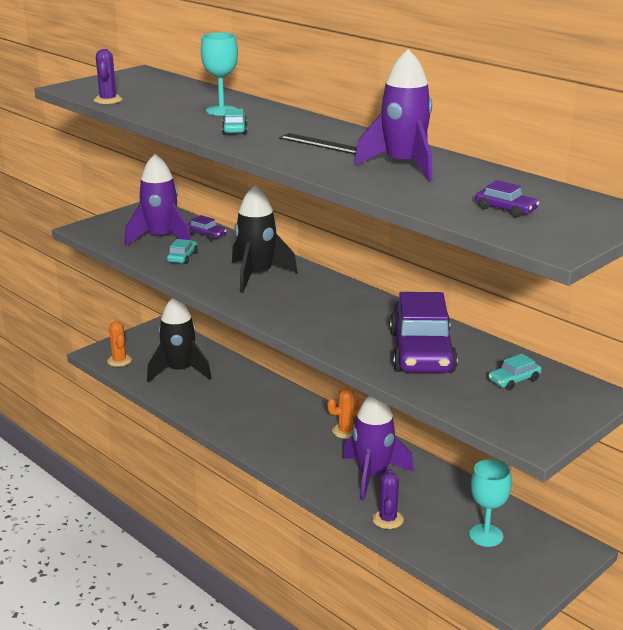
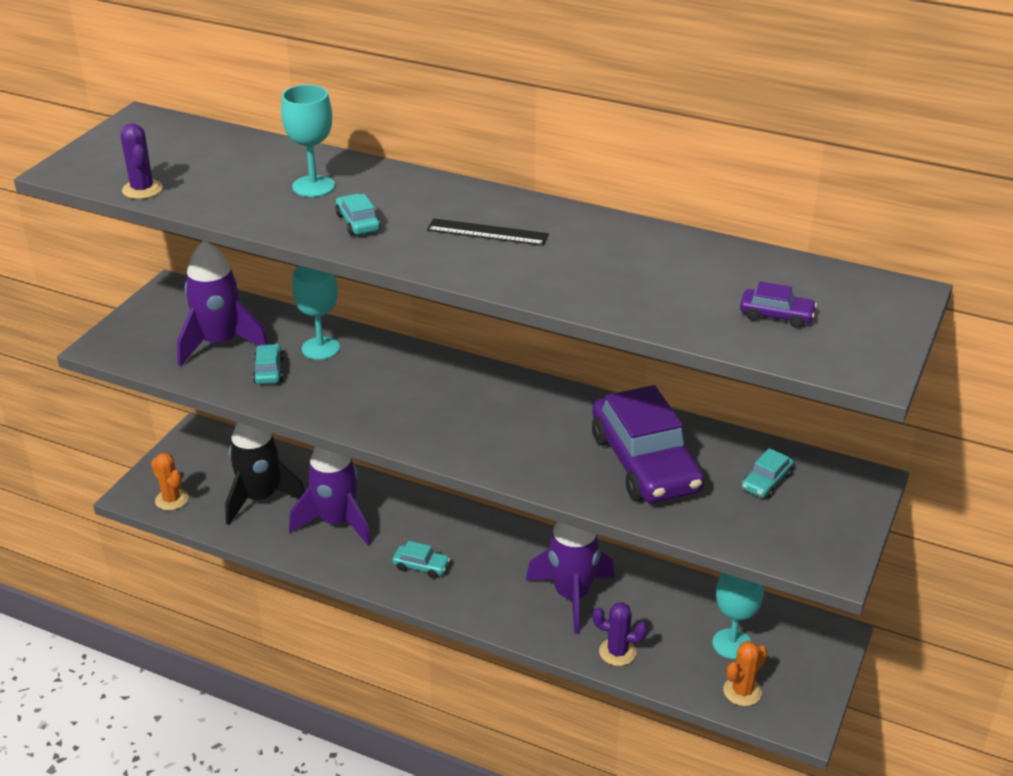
camera: 20 degrees left, 10 degrees up
(206, 235) = (276, 325): purple car -> none
(227, 251) = (320, 348): none -> turquoise goblet
(257, 275) = (383, 382): black rocket -> none
(268, 433) = (421, 566): none -> turquoise car
(345, 431) = (510, 539): orange cactus -> orange cactus (742, 691)
(387, 519) = (617, 652): purple cactus -> purple cactus turned 60 degrees counterclockwise
(403, 165) = (611, 257): purple rocket -> purple rocket (336, 522)

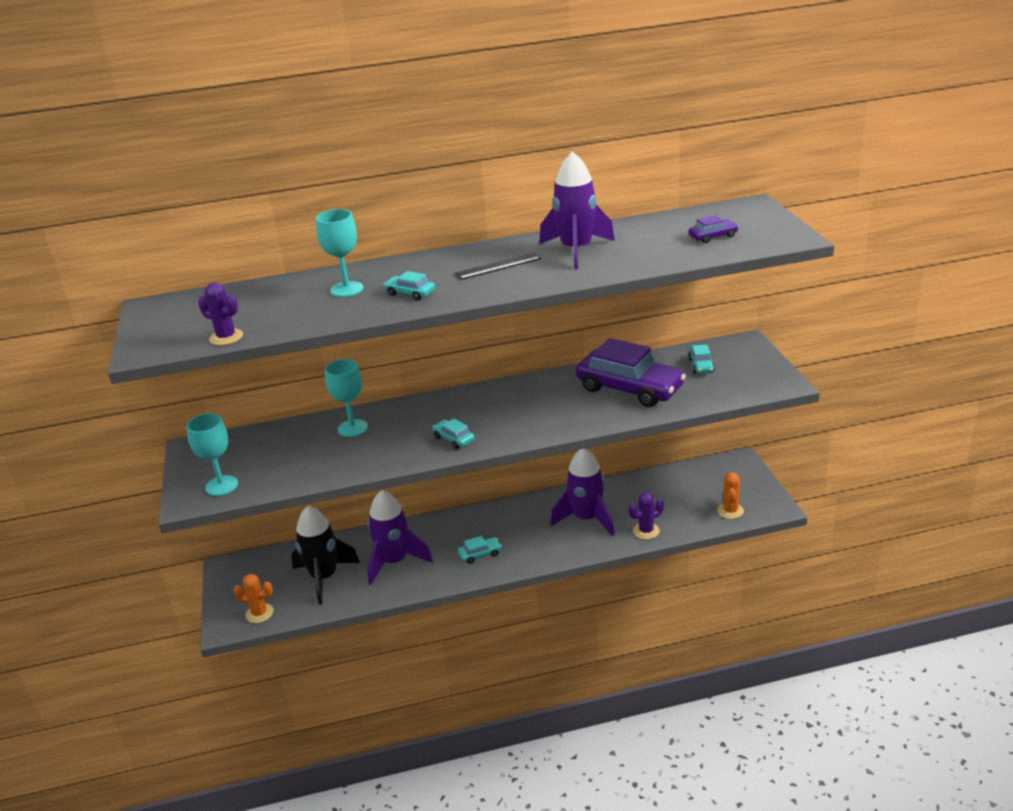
camera: 35 degrees left, 5 degrees down
(220, 343) = (276, 458): purple rocket -> purple rocket (576, 250)
(269, 371) = (335, 455): turquoise car -> turquoise car (454, 439)
(732, 644) = (697, 493): turquoise goblet -> turquoise goblet (221, 486)

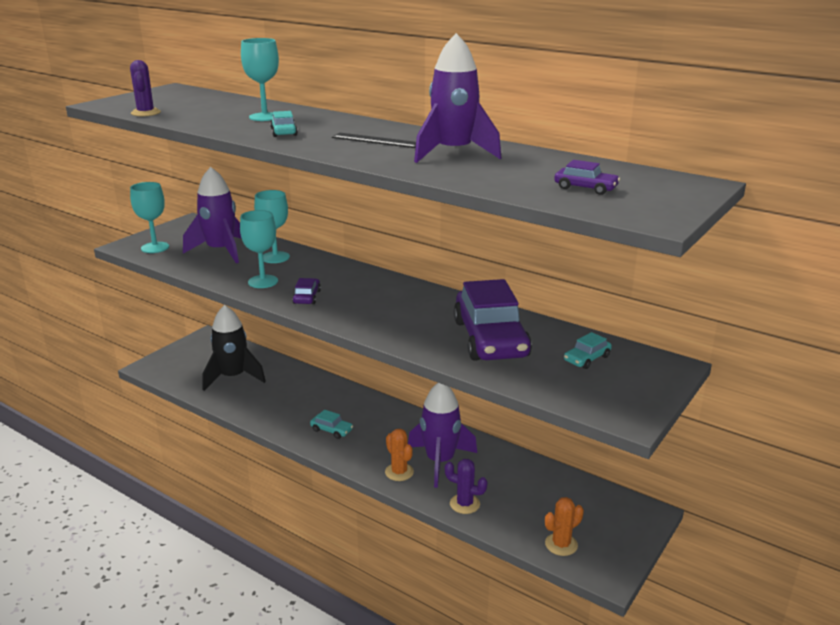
camera: 45 degrees right, 5 degrees down
(259, 613) = (172, 372): orange cactus -> orange cactus (399, 472)
(392, 450) = (263, 281): none -> turquoise goblet
(394, 561) = (281, 396): purple rocket -> purple rocket (220, 251)
(454, 439) = (307, 297): turquoise car -> purple car

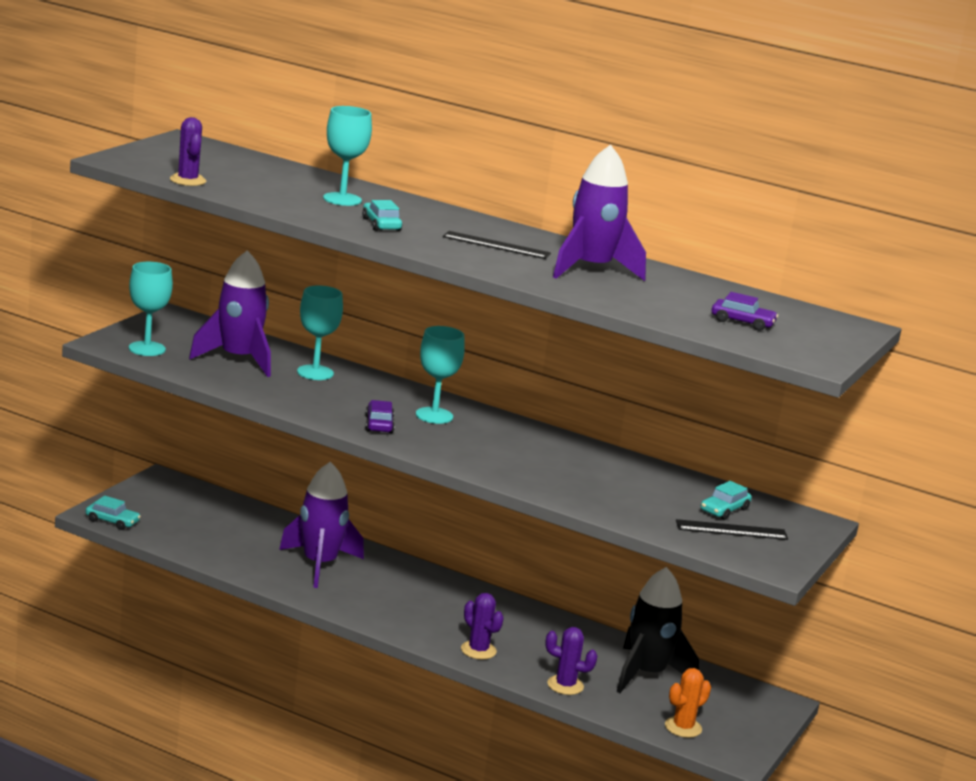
camera: 10 degrees left, 5 degrees down
(233, 377) = (223, 533): black rocket -> black rocket (647, 674)
(263, 281) = (314, 402): turquoise goblet -> turquoise goblet (434, 415)
(331, 430) = (379, 602): turquoise car -> turquoise car (112, 521)
(399, 472) = (478, 650): orange cactus -> purple cactus
(440, 461) = (526, 641): purple rocket -> purple rocket (319, 564)
(490, 339) = (613, 484): purple car -> none
(591, 379) = (731, 530): none -> black ruler

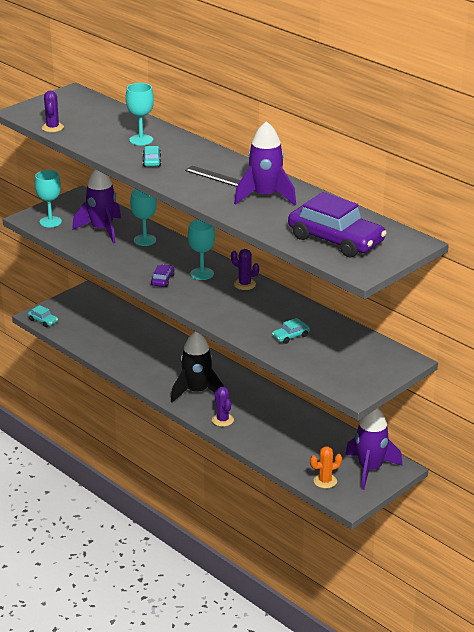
camera: 20 degrees right, 10 degrees up
(319, 564) = (153, 355): purple rocket -> purple rocket (370, 469)
(565, 685) = (265, 447): purple cactus -> purple cactus (244, 284)
(647, 674) = (322, 443): black rocket -> black rocket (197, 392)
(724, 510) = (349, 349): turquoise car -> turquoise car (290, 336)
(731, 530) = (344, 365): black ruler -> none
(742, 322) = (336, 240): purple car -> purple car, size x2.38

